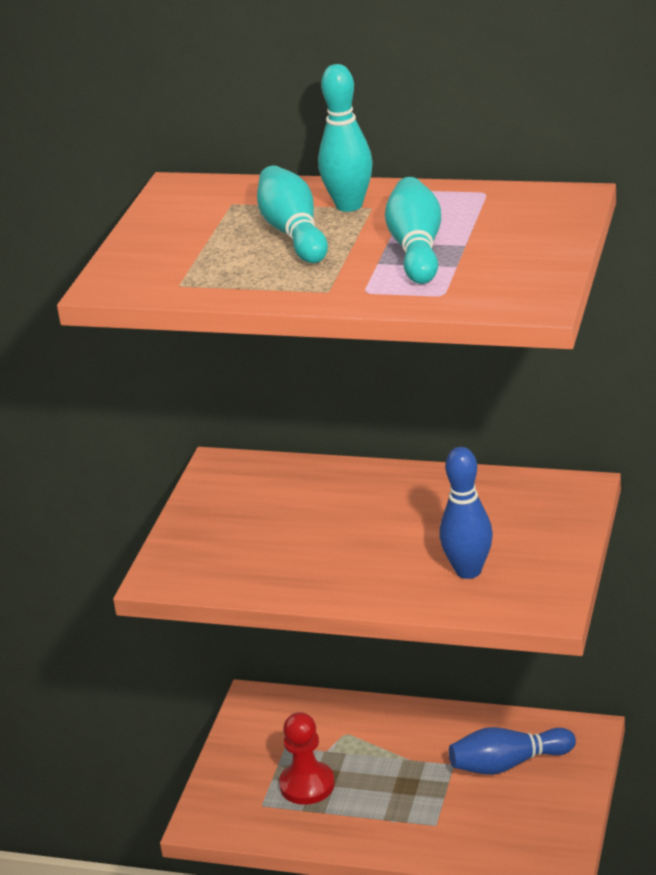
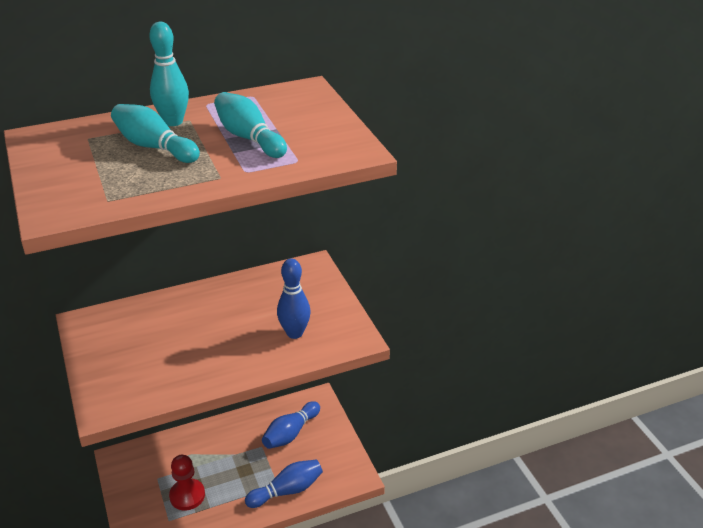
camera: 40 degrees left, 5 degrees up
(443, 837) = (287, 490): none -> blue bowling pin

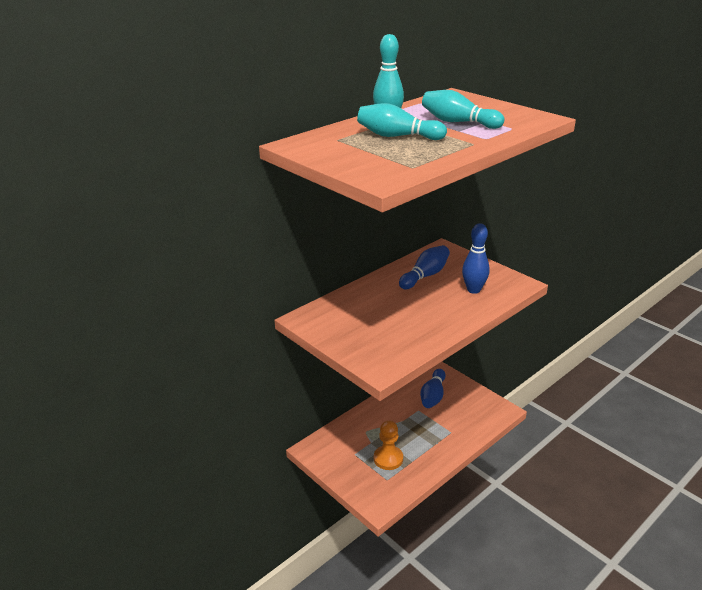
camera: 20 degrees left, 5 degrees down
(187, 495) = (388, 459): red pawn -> orange pawn
(287, 490) = (461, 433): blue bowling pin -> blue bowling pin (425, 276)

